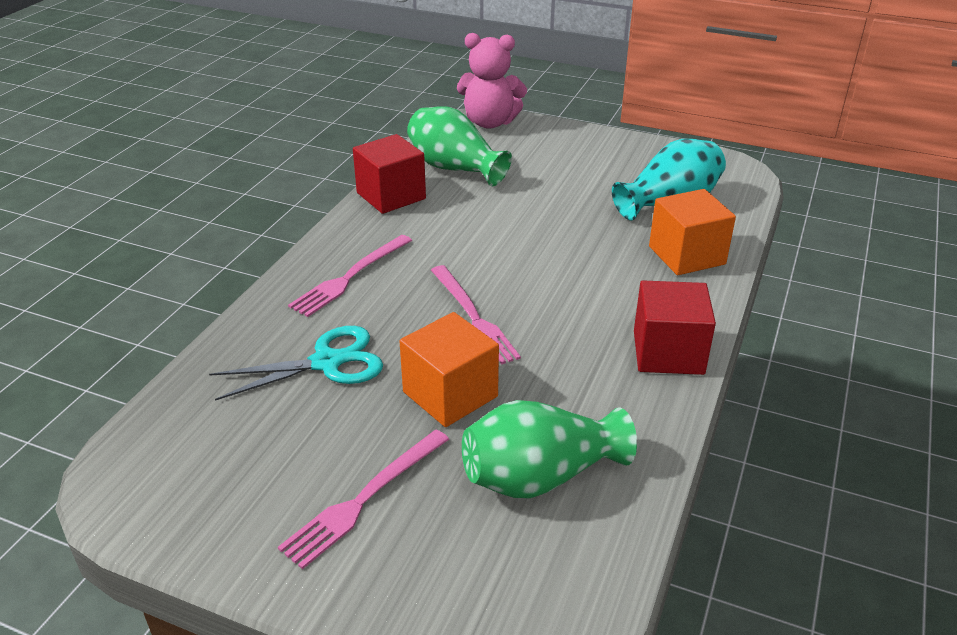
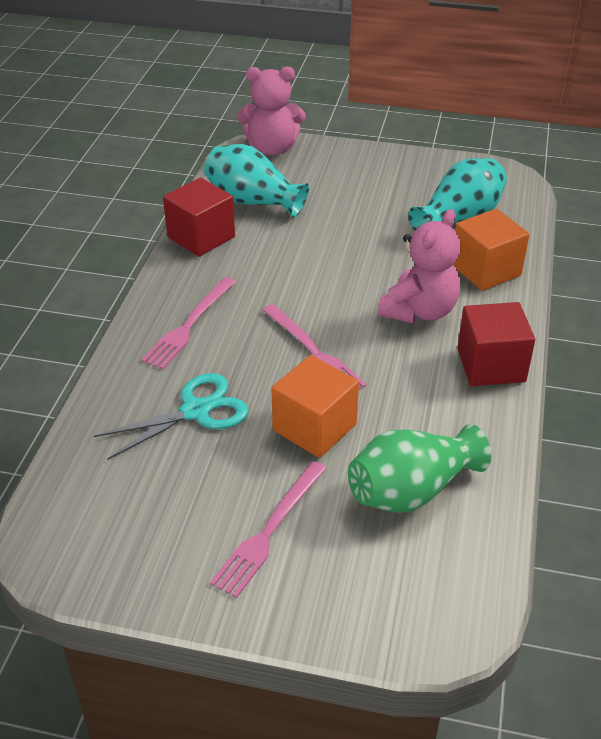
camera: 10 degrees left, 5 degrees up
(455, 168) = (253, 201): green vase -> turquoise vase
(601, 289) = (419, 311): none -> pink teddy bear

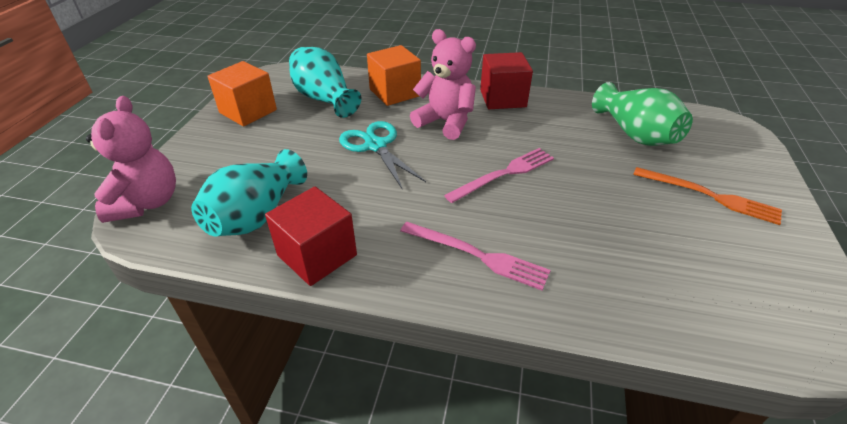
camera: 90 degrees left, 0 degrees up
(195, 411) = (600, 243): turquoise scissors -> turquoise scissors (375, 146)
(269, 531) = (709, 196): pink fork -> orange fork
(314, 427) = (593, 174): orange cube -> orange cube (248, 111)

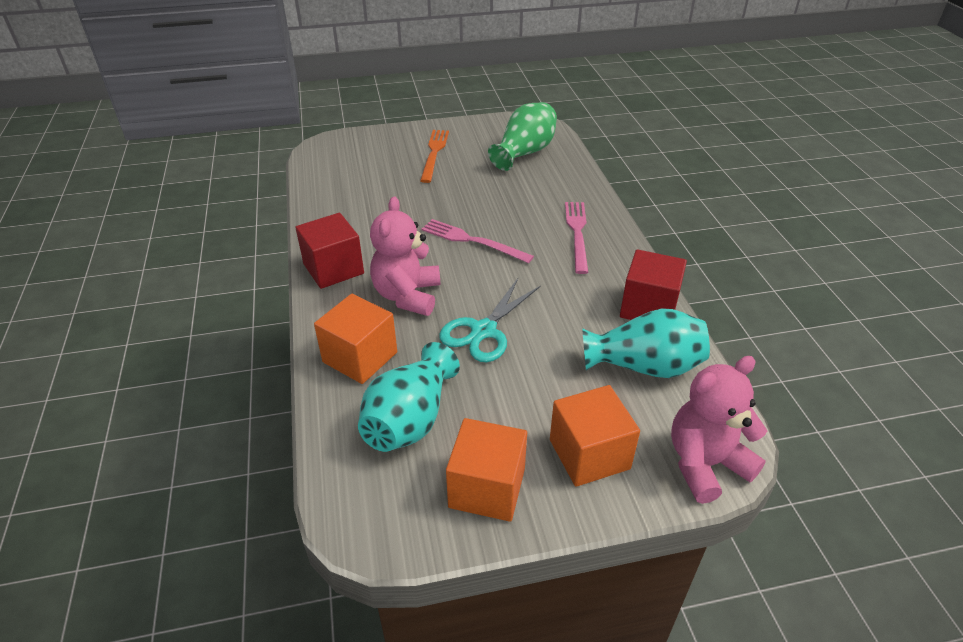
camera: 115 degrees left, 0 degrees up
(221, 154) = (589, 454): none -> orange cube
(635, 134) = (365, 186): green vase -> green vase (524, 152)

